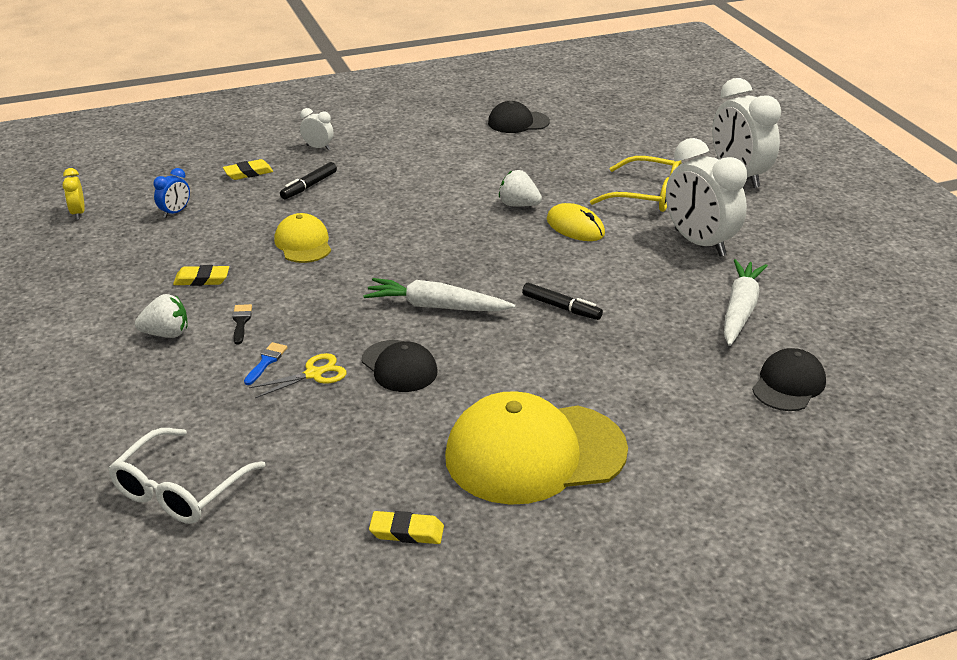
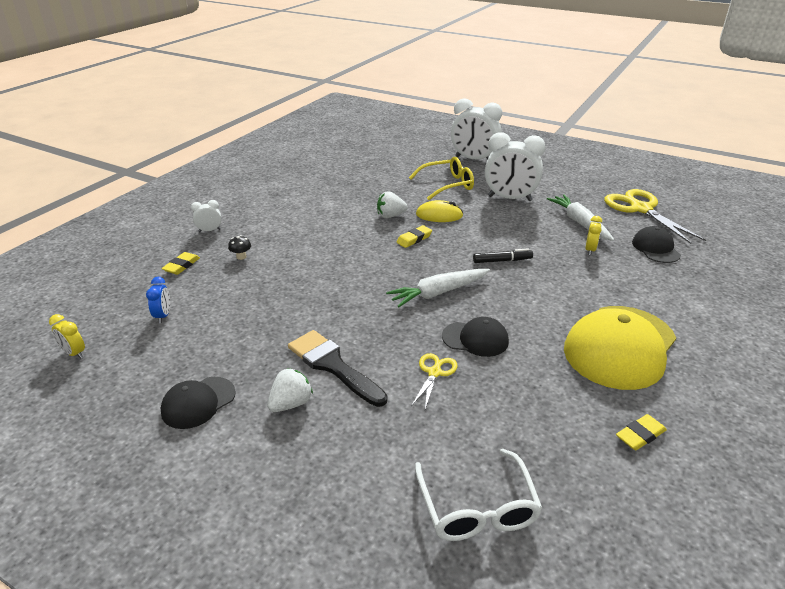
camera: 40 degrees left, 0 degrees up
(202, 279) = (258, 352): yellow eraser -> yellow eraser (414, 239)
(241, 322) = (333, 365): black brush -> black brush, size x2.33
(266, 362) = (392, 382): blue brush -> none
(303, 243) = (295, 294): yellow cap -> none
(309, 186) = (241, 257): black marker -> black mushroom
(518, 122) = (317, 171): black cap -> black cap (198, 402)
(692, 345) = (590, 250): none -> yellow clock
(866, 331) = (641, 209): none -> yellow scissors

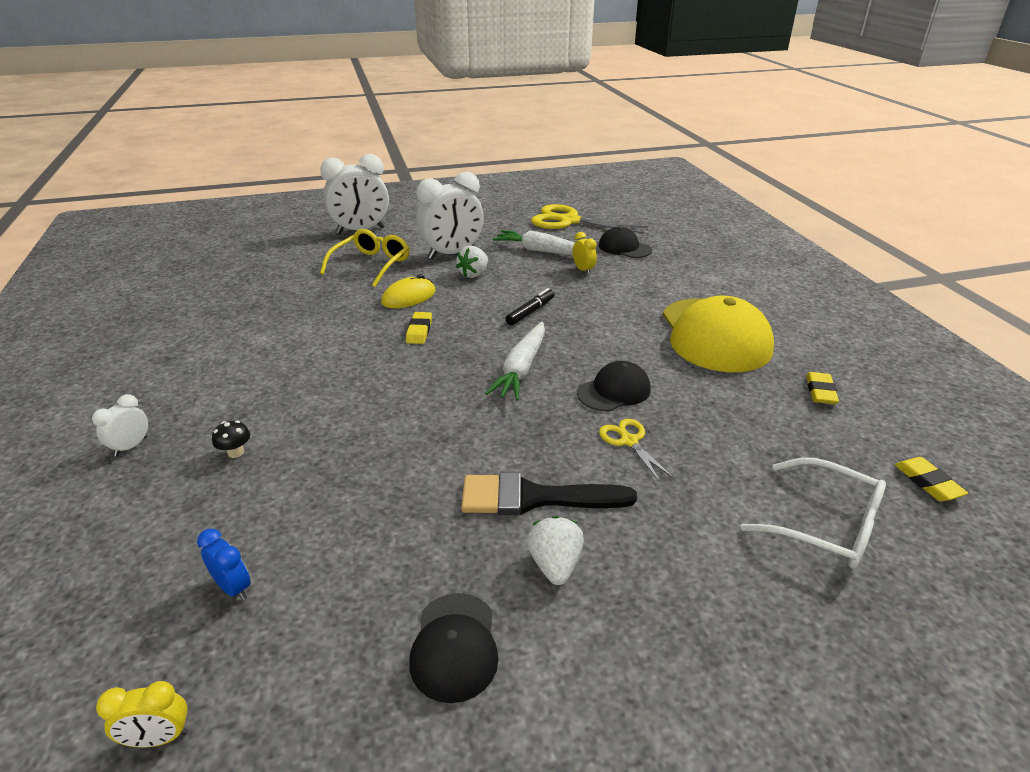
camera: 45 degrees left, 0 degrees up
(181, 266) = (158, 512): yellow eraser -> yellow eraser (927, 482)
(390, 216) = (357, 319): white strawberry -> white strawberry (474, 274)

